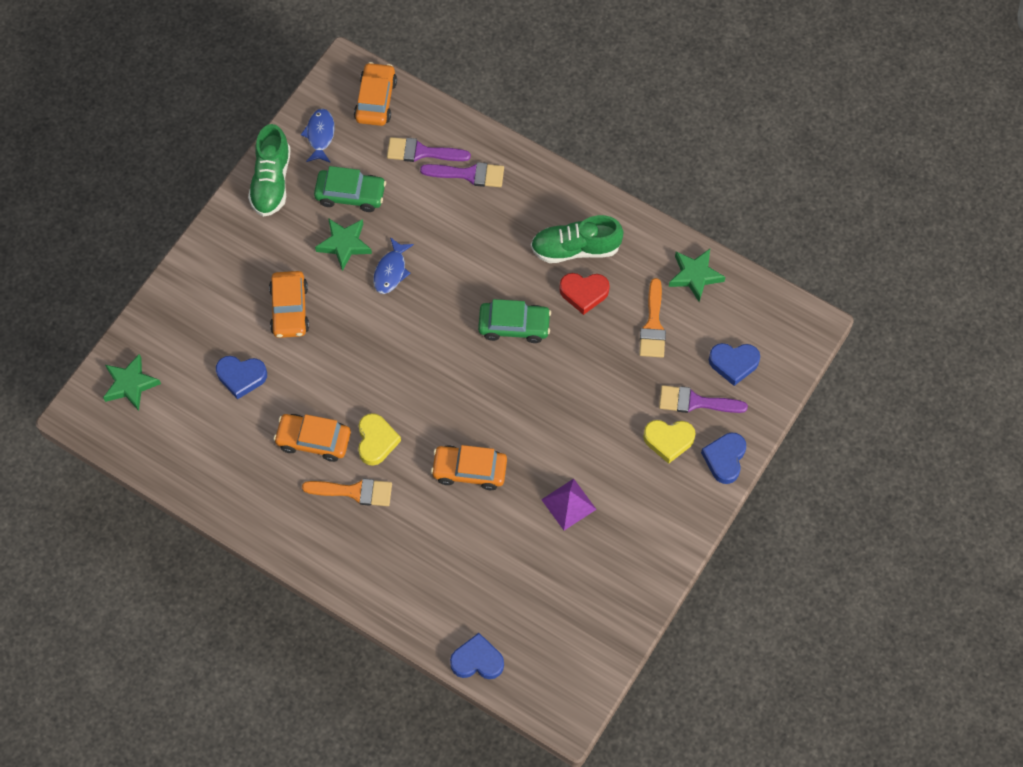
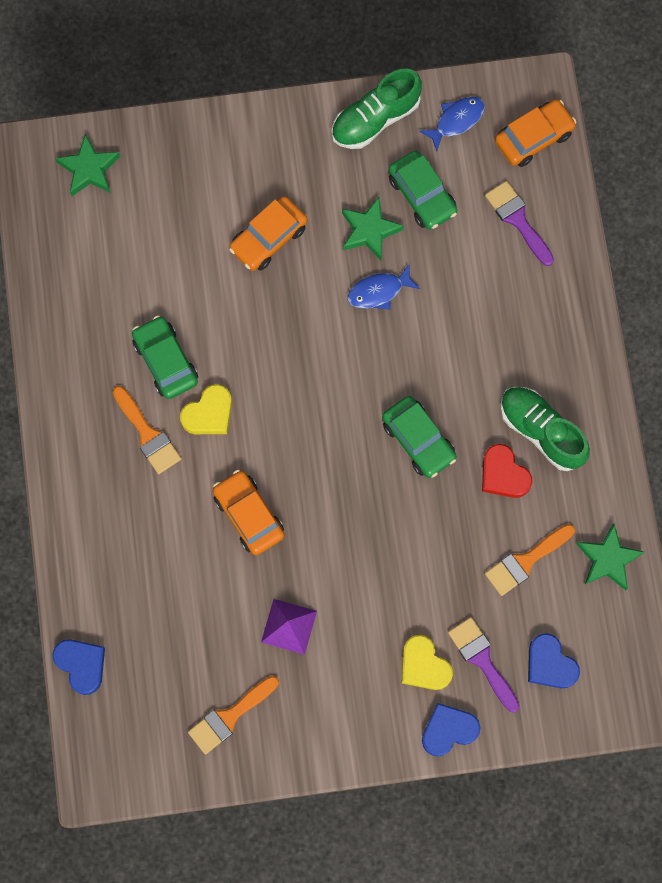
camera: 50 degrees right, 10 degrees up
(241, 377) = (172, 252): blue heart -> none
(313, 440) = (165, 361): orange car -> green car
(469, 174) = (532, 278): purple brush -> none
(597, 590) = (229, 717): none -> orange brush

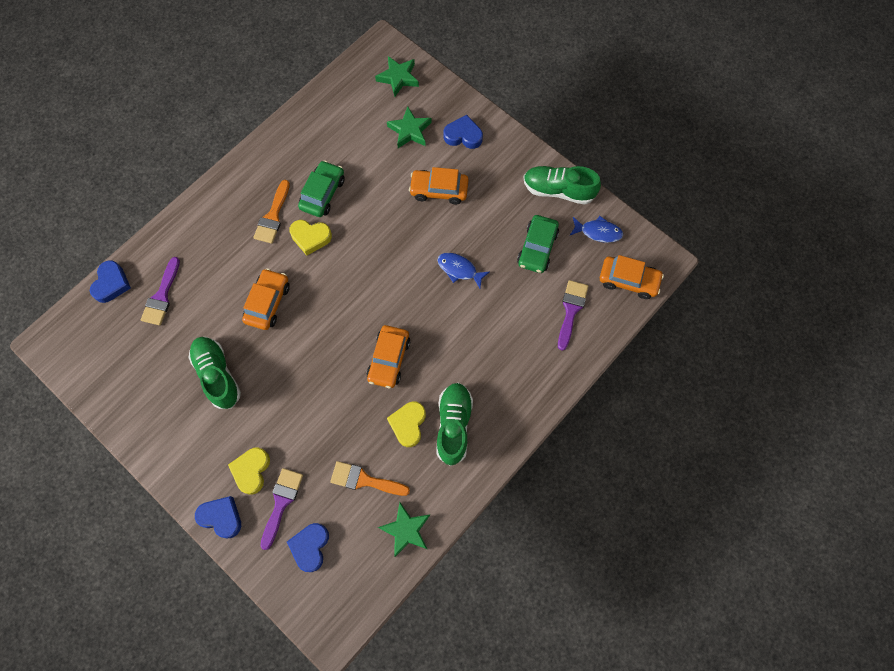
camera: 50 degrees right, 5 degrees down
(144, 621) = (162, 296): none -> purple brush
(224, 160) = (463, 135): none -> blue heart
(229, 717) = (138, 384): orange brush -> none
(289, 626) = (217, 375): purple pyramid -> green shoe
(369, 231) = (490, 237): green star -> green star (410, 130)
(418, 440) = (389, 359): green car -> orange car
(503, 474) = (408, 424): red heart -> yellow heart

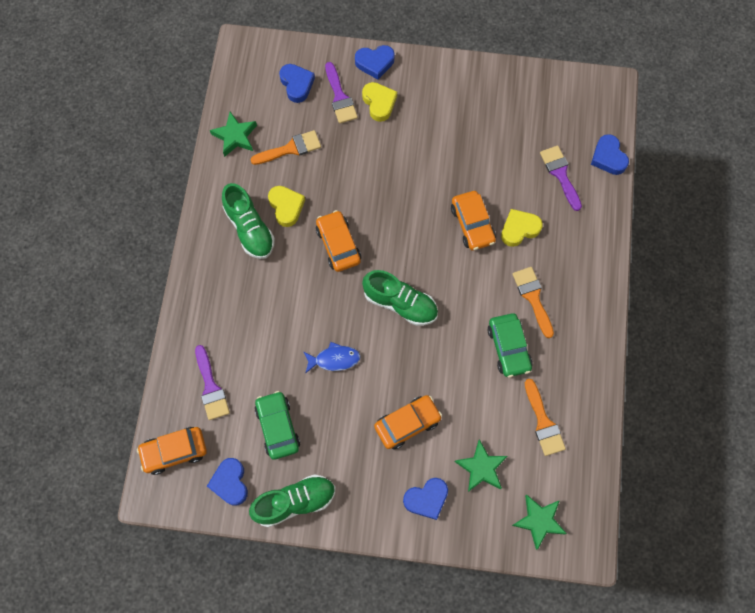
camera: 145 degrees right, 0 degrees up
(217, 375) = (462, 147): green shoe -> green shoe (400, 303)
(310, 237) = (484, 301): yellow heart -> yellow heart (519, 229)
(342, 131) = (543, 422): none -> orange brush
(598, 232) = (230, 483): blue fish -> blue heart

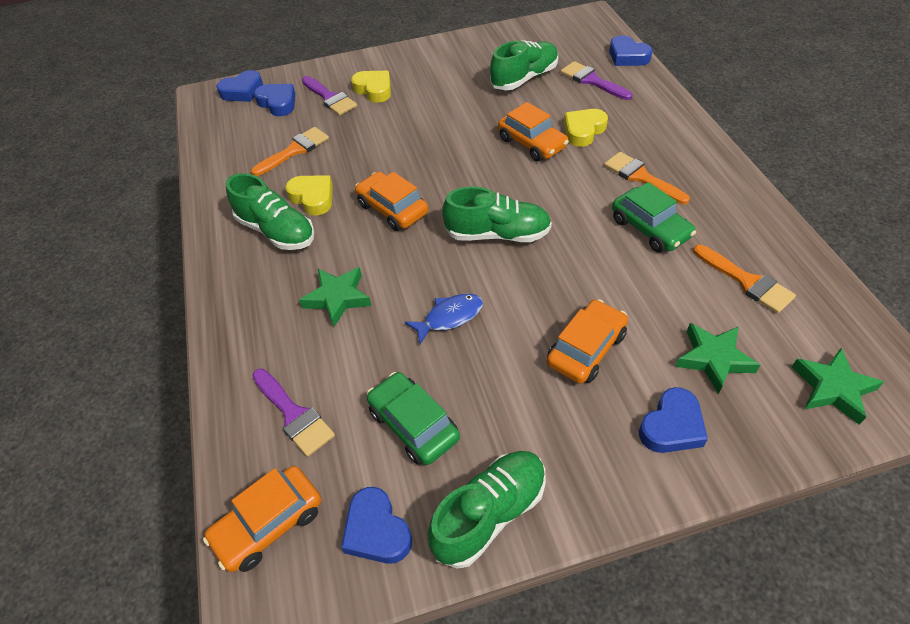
camera: 20 degrees left, 20 degrees down
(235, 136) = (225, 161): green star -> green star (338, 298)
(375, 63) = (353, 65): blue heart -> blue heart (242, 91)
(507, 145) = (524, 78): none -> green shoe

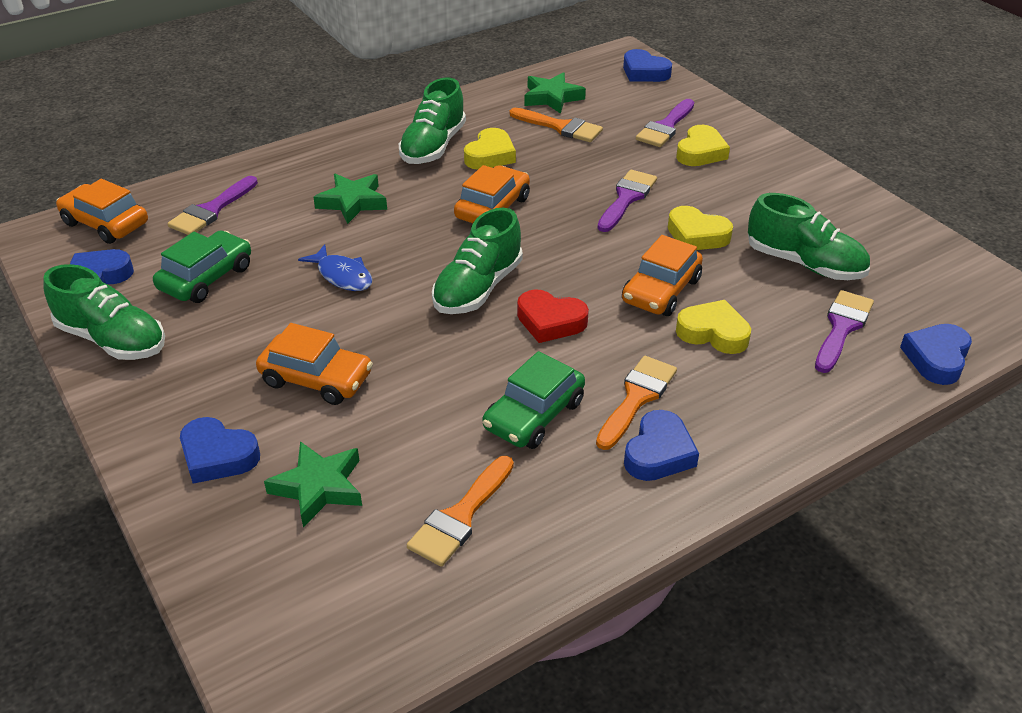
camera: 70 degrees right, 10 degrees down
(278, 103) = (636, 97): blue heart -> blue heart (659, 453)
(414, 136) = (626, 198): none -> purple brush
(475, 114) = (697, 235): none -> yellow heart
(497, 234) = (478, 288): green shoe -> green shoe turned 45 degrees clockwise
(550, 202) = (550, 321): none -> red heart
(832, 388) = (288, 606): green star -> green star (552, 97)

